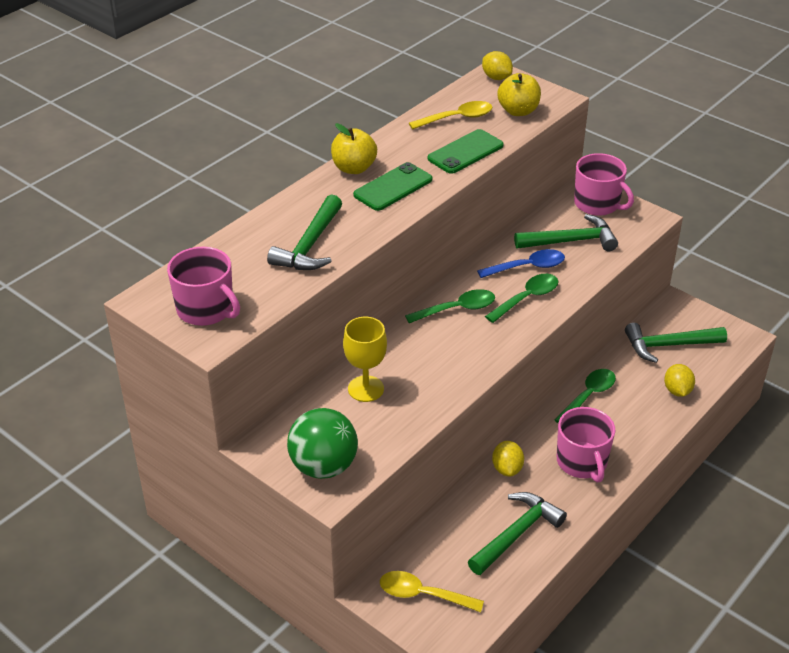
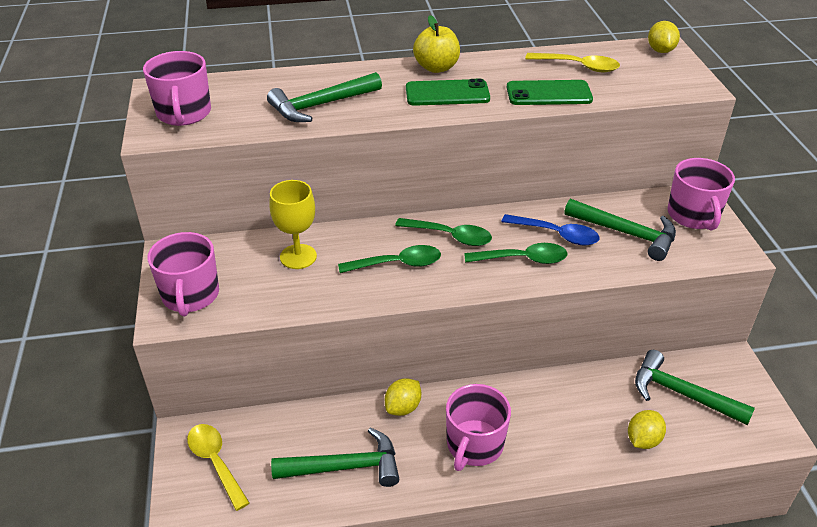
camera: 40 degrees right, 0 degrees up
(323, 466) = (190, 295): green ball -> pink mug
(518, 111) = (645, 82): yellow apple -> none
(588, 396) = (548, 391): green spoon -> green spoon (397, 264)

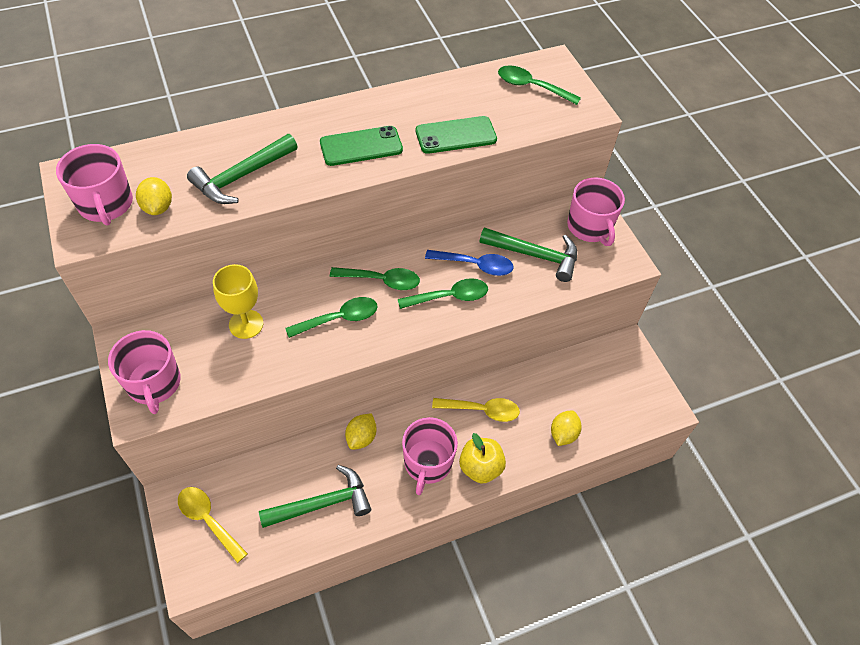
camera: 15 degrees left, 15 degrees up
(436, 68) = (345, 113): yellow apple -> yellow apple (480, 467)
(578, 66) = (478, 96): yellow spoon -> yellow spoon (482, 410)
(637, 64) = (531, 87): none -> green spoon
(660, 50) = (550, 67): yellow lemon -> yellow lemon (158, 207)
(682, 394) = (590, 384): green hammer -> none

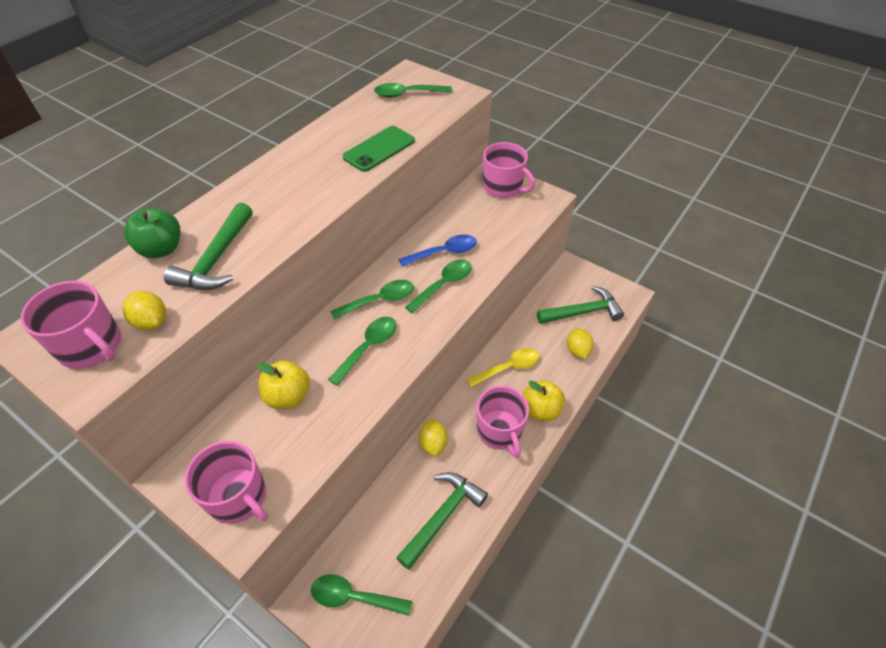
camera: 30 degrees left, 5 degrees down
(208, 145) = (161, 249): none -> green apple
(208, 520) = (354, 597): yellow spoon -> green spoon
(246, 324) = (288, 396): yellow goblet -> yellow apple
(361, 146) = (307, 189): green phone -> none
(535, 255) = (481, 224): green hammer -> green hammer (583, 312)

